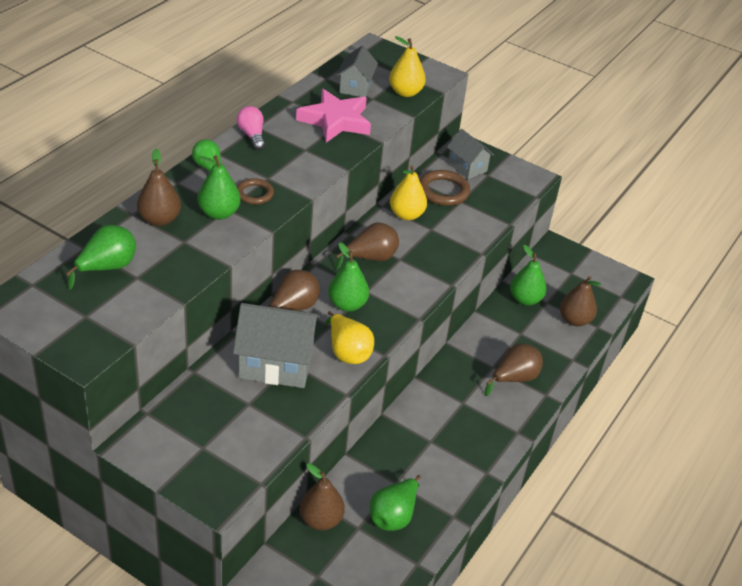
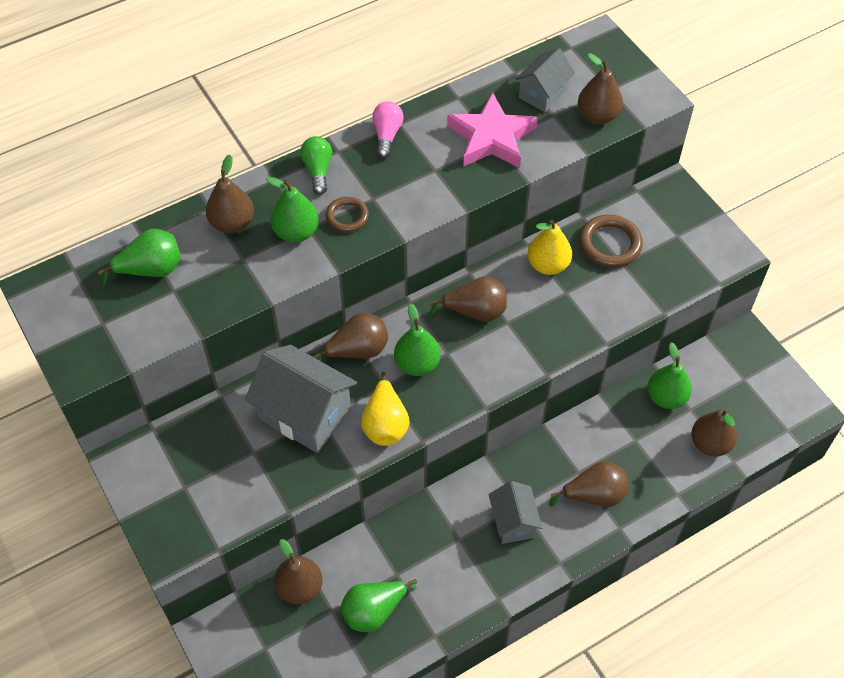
camera: 30 degrees right, 15 degrees up
(405, 92) = (597, 116): yellow pear -> brown pear
(467, 167) = (658, 218): grey house -> grey house (513, 522)

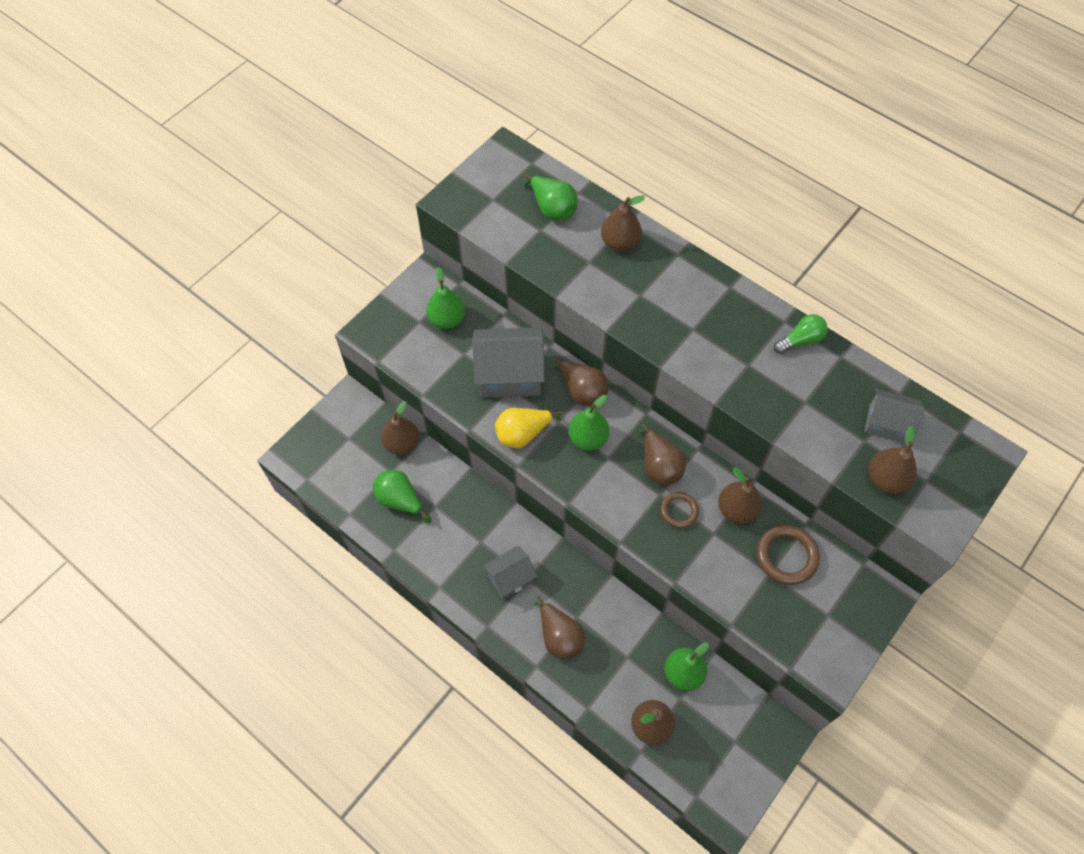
camera: 70 degrees right, 5 degrees up
(296, 232) = (632, 288): green pear -> green pear (447, 319)
(305, 414) = (509, 375): grey house -> grey house turned 75 degrees clockwise
(318, 170) = (702, 280): green light bulb -> green light bulb (800, 340)
(347, 216) = (665, 317): brown ring -> brown ring (679, 511)
(387, 135) = (767, 316): pink light bulb -> none
(491, 137) = (809, 397): pink star -> none
(548, 265) = (736, 509): yellow pear -> brown pear

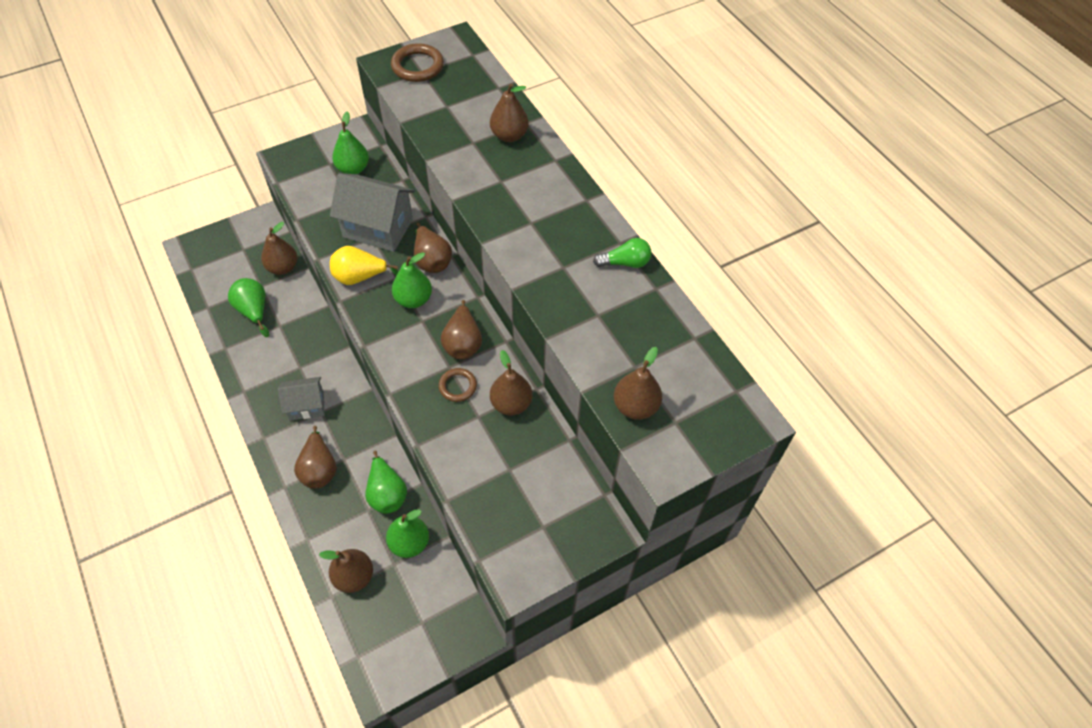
camera: 20 degrees right, 5 degrees down
(552, 209) = (467, 93): green pear -> green pear (387, 493)
(786, 556) = (534, 460): brown ring -> brown ring (417, 66)
(886, 424) = (665, 359): grey house -> none

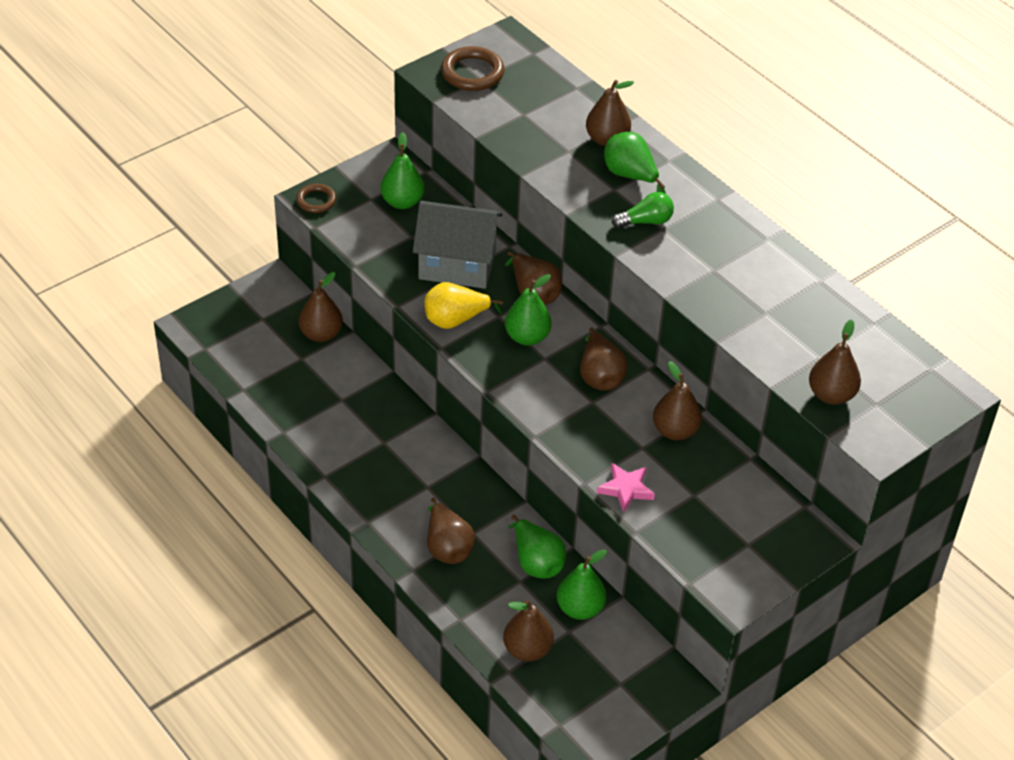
camera: 10 degrees left, 10 degrees down
(254, 311) = (303, 387): green pear -> green pear (630, 176)
(306, 406) = (408, 482): grey house -> none
(452, 455) = (626, 489): none -> pink star
(457, 386) = (609, 420): brown ring -> brown ring (316, 201)
(625, 263) = (779, 258): green light bulb -> green light bulb (645, 221)

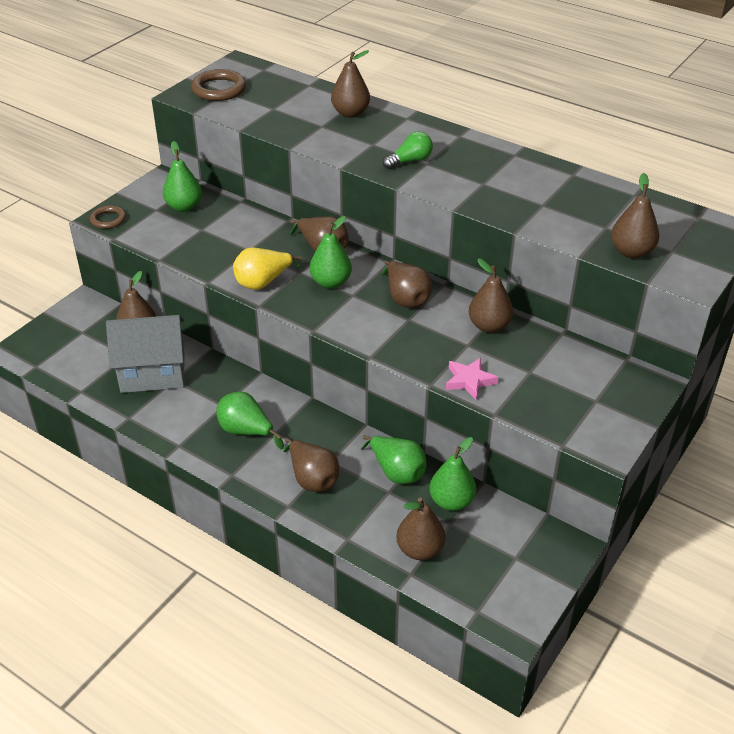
camera: 15 degrees left, 5 degrees down
(457, 265) = (248, 242): grey house -> grey house (153, 373)
(630, 176) = (382, 133): green pear -> green pear (246, 431)

